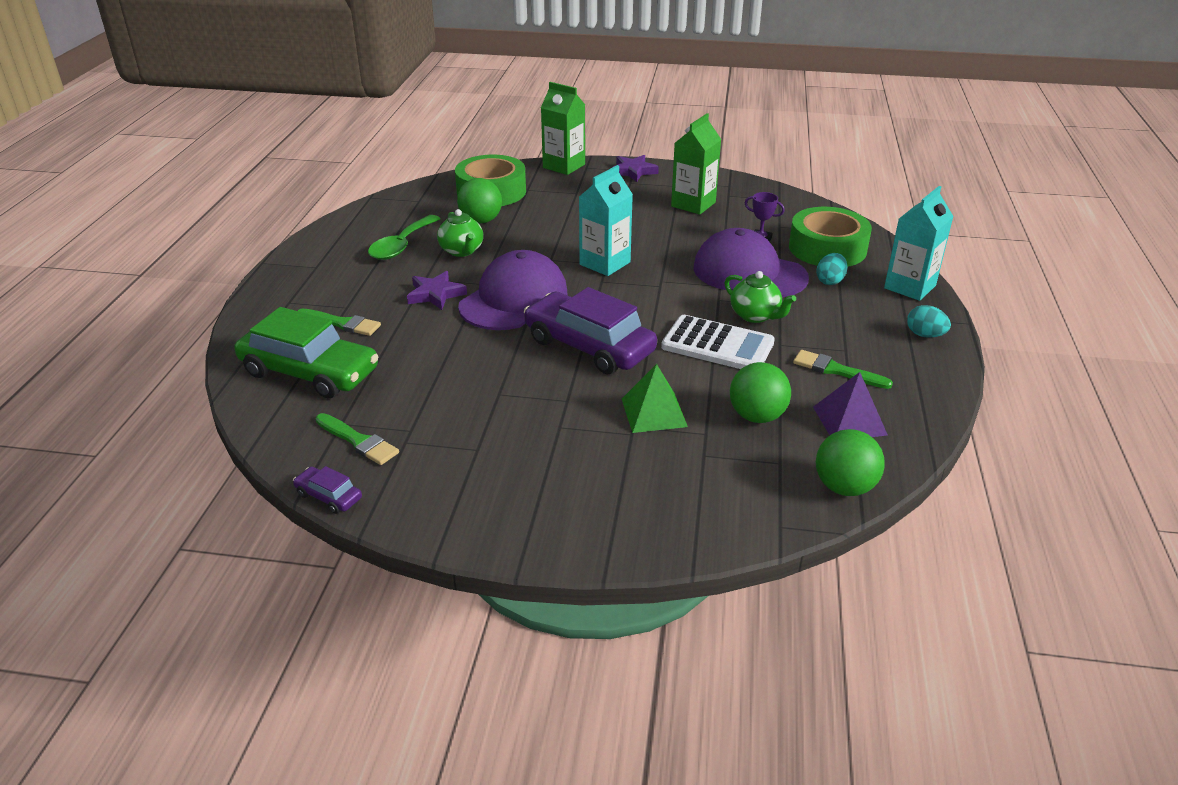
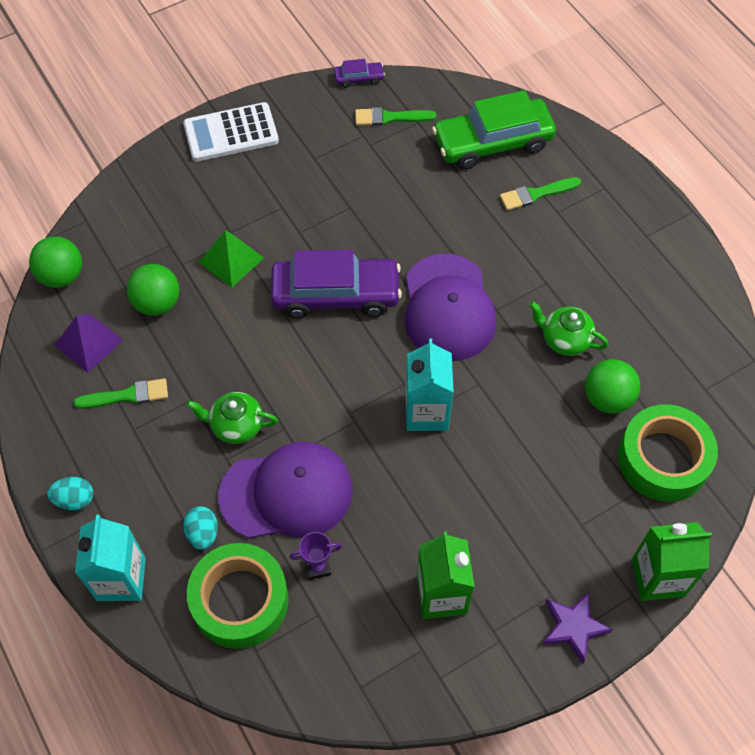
camera: 140 degrees right, 25 degrees up
(401, 245) = (622, 310): green spoon -> none
(435, 294) = (514, 271): purple star -> none
(717, 345) = (240, 363): white calculator -> white calculator (231, 133)

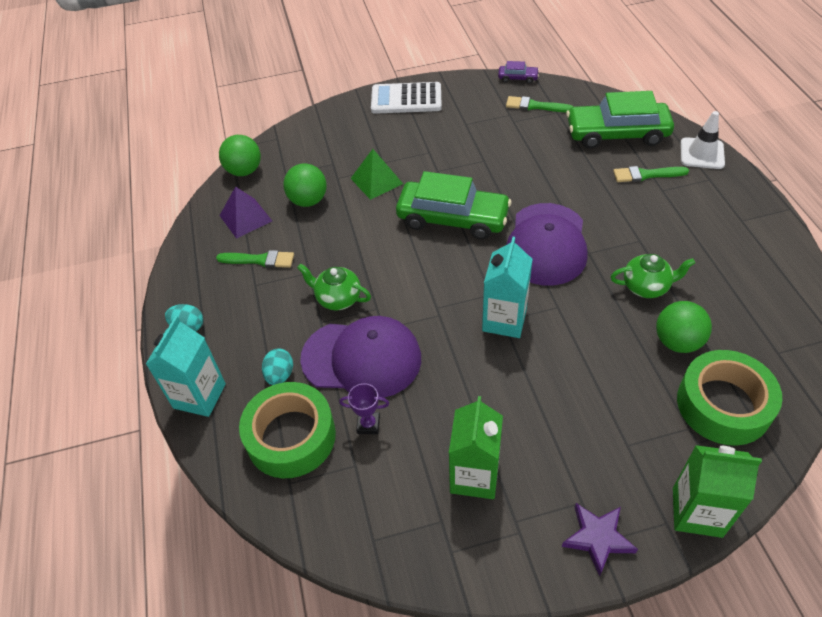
camera: 20 degrees right, 10 degrees down
(335, 294) = (452, 218): purple car -> green car
(564, 339) = (646, 287): green teapot -> green teapot turned 135 degrees clockwise
(590, 154) = (702, 153): none -> white traffic cone

